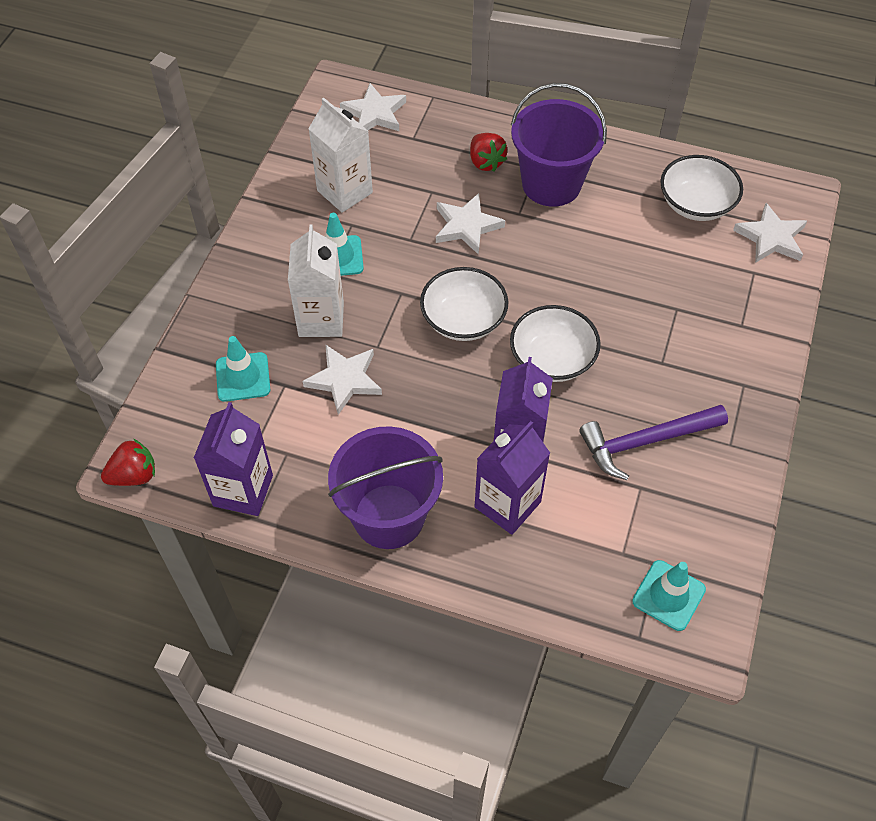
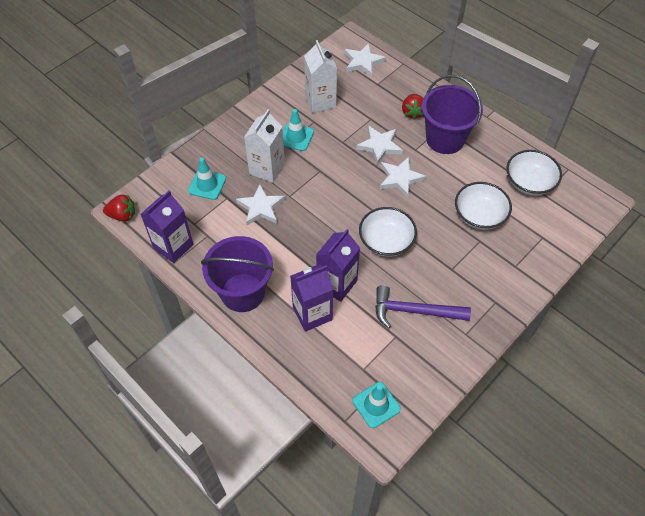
camera: 25 degrees right, 0 degrees up
(463, 319) = (347, 199): white bowl -> white bowl (479, 215)
(771, 238) = (566, 220): white star -> white star (400, 178)

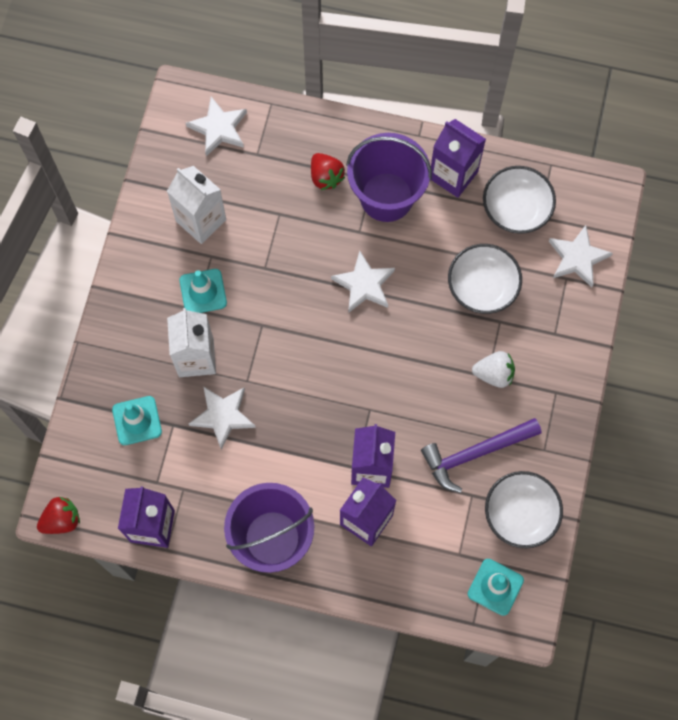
camera: 30 degrees left, 15 degrees up
(379, 146) = (313, 250): white star -> white star (577, 258)
(386, 241) = (395, 380): white bowl -> white bowl (520, 514)
(457, 269) = (494, 374): none -> white strawberry
(497, 146) = (453, 175): none -> purple carton

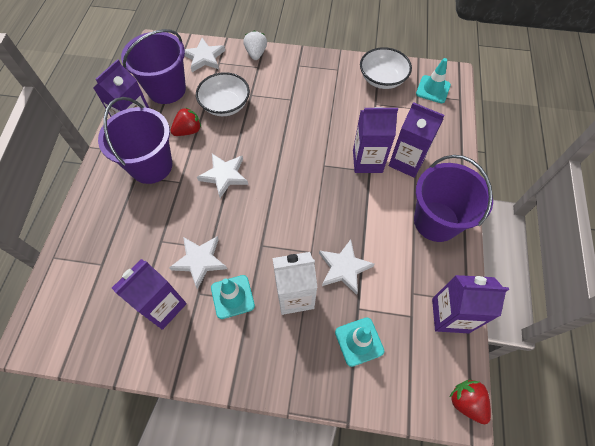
camera: 95 degrees left, 10 degrees down
(201, 220) = (163, 306): white carton -> purple carton
(218, 128) = (70, 300): white star -> white star (200, 261)
(326, 177) = (129, 209): red strawberry -> red strawberry (188, 131)
(475, 453) = (346, 103): purple hammer -> none
(494, 374) = (289, 96): white strawberry -> white strawberry (256, 54)
(516, 209) = (166, 89): white bowl -> purple bucket

